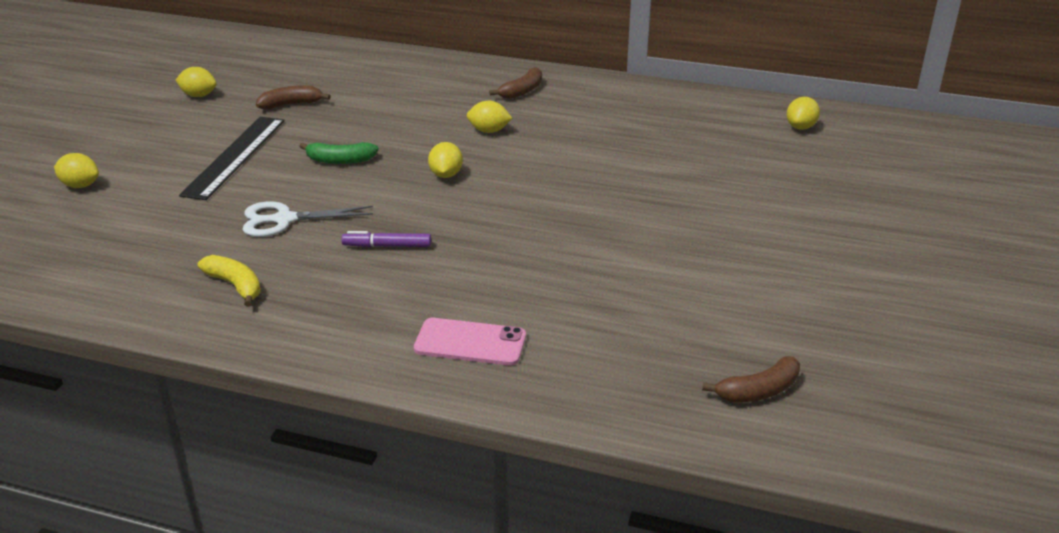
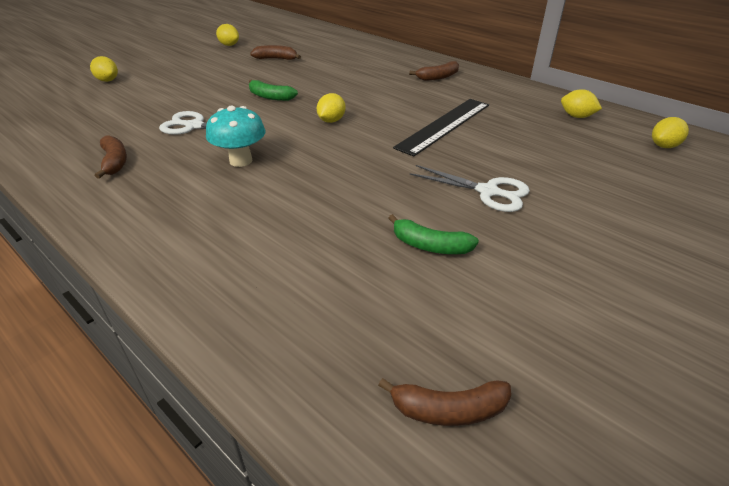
camera: 25 degrees right, 5 degrees up
(235, 156) = (210, 81): black ruler -> black ruler (444, 125)
(235, 286) = (114, 162): yellow banana -> brown banana
(387, 246) = (241, 161): purple marker -> turquoise mushroom
(470, 342) = (221, 256): pink phone -> none
(489, 131) = (390, 98): yellow lemon -> yellow lemon (576, 116)
(655, 278) = (430, 245): none -> green banana
(671, 214) = (487, 192): none -> white scissors

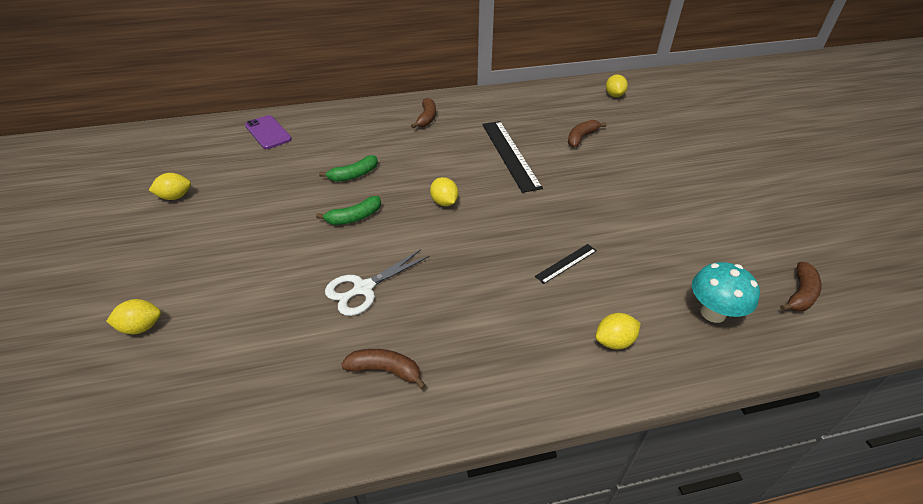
camera: 55 degrees left, 5 degrees up
(241, 161) = (466, 280): turquoise mushroom -> turquoise mushroom (713, 313)
(276, 59) = (266, 180): brown banana -> brown banana (581, 137)
(313, 201) = (566, 263): none -> black ruler
(330, 41) = (268, 132): none -> purple phone
(430, 245) = (657, 234): green banana -> green banana (353, 175)
(487, 192) = (614, 181): white scissors -> none
(576, 116) = (551, 100): yellow lemon -> yellow lemon (614, 341)

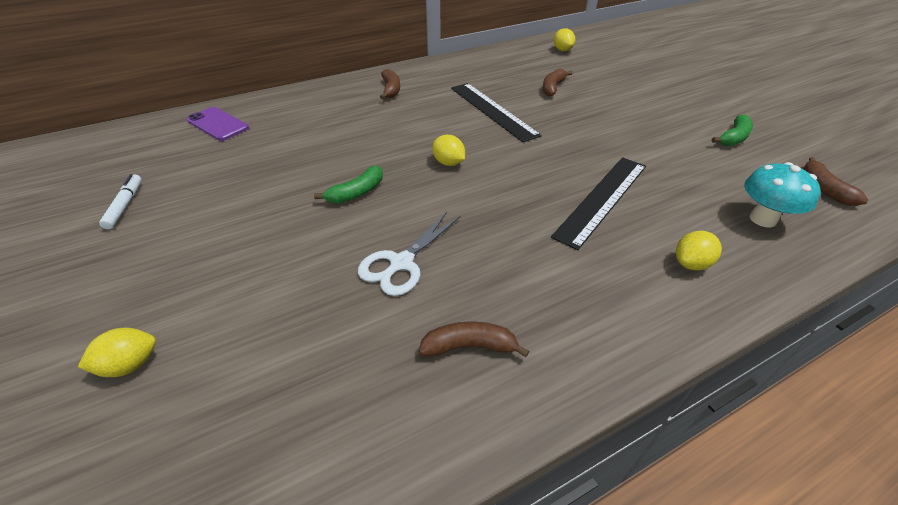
camera: 15 degrees left, 0 degrees up
(175, 197) = (125, 205): yellow lemon -> white marker
(353, 175) = (336, 152): green banana -> green banana (733, 138)
(566, 263) = (602, 199): black ruler -> black ruler, size x2.06
(800, 294) = (824, 189): brown banana -> brown banana turned 150 degrees clockwise

